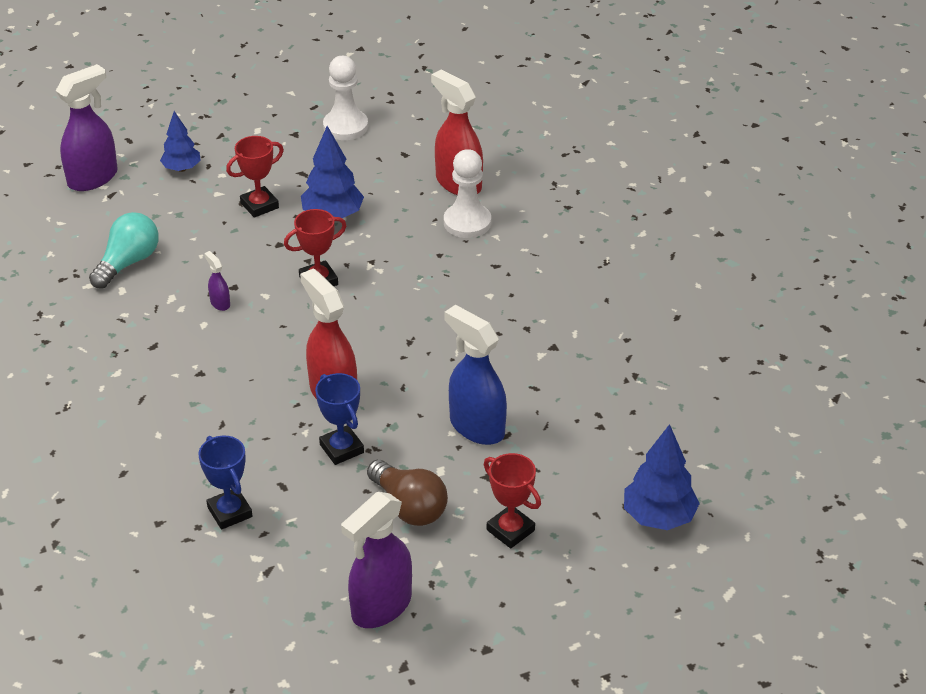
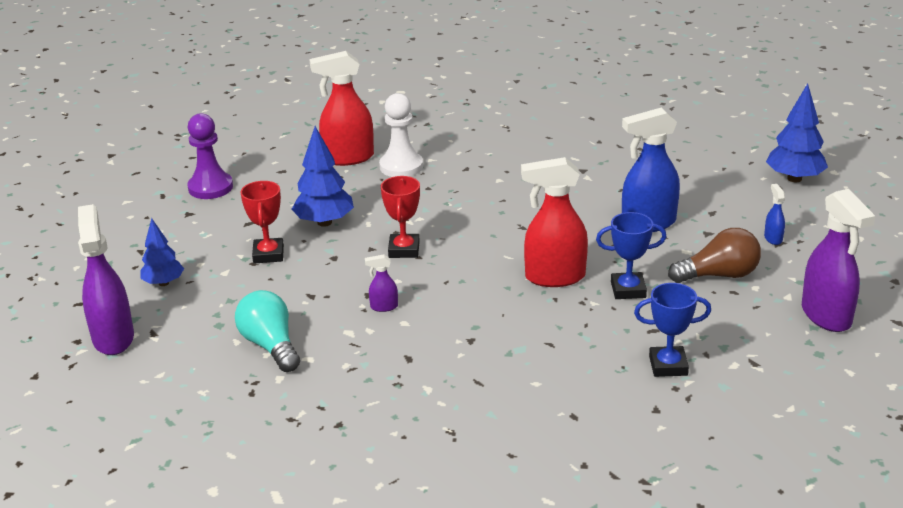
camera: 60 degrees left, 10 degrees down
(345, 126) = (210, 187): white pawn -> purple pawn
(510, 530) = (773, 238): red trophy -> blue spray bottle

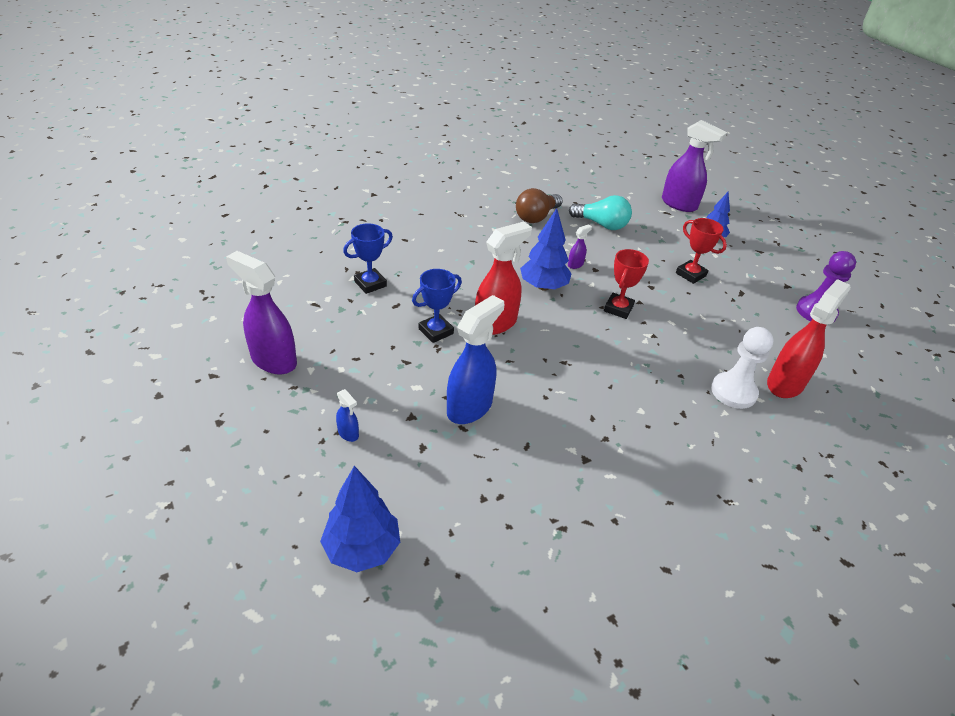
camera: 140 degrees right, 10 degrees up
(324, 222) = (699, 311): blue tree -> blue tree (543, 286)
(404, 250) = (618, 308): red trophy -> red trophy turned 60 degrees clockwise
(719, 275) = (375, 371): brown light bulb -> brown light bulb (536, 217)

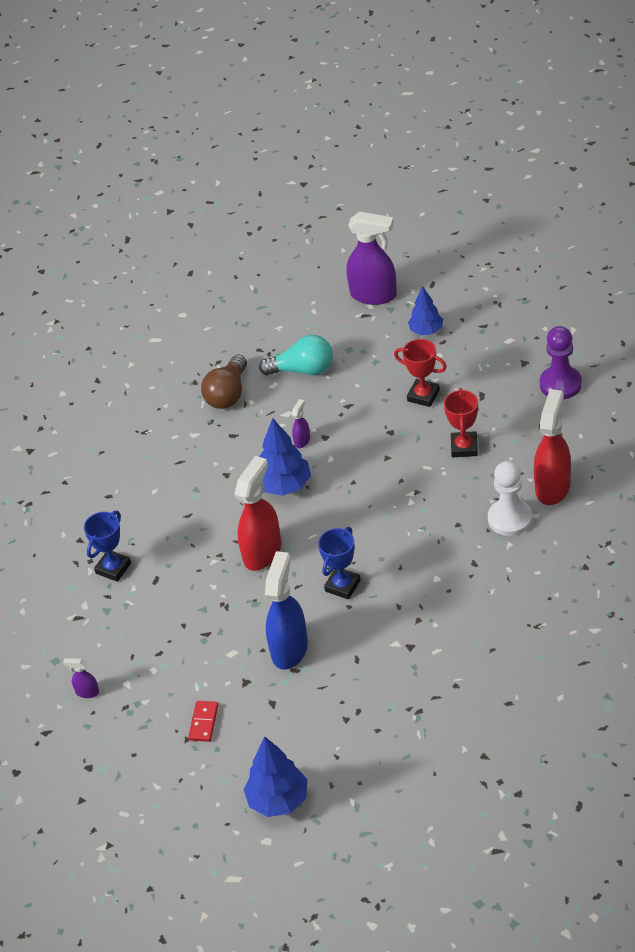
camera: 15 degrees left, 5 degrees up
(273, 360) = (87, 692): purple spray bottle -> purple spray bottle, size x0.45
(348, 433) = (203, 722): blue spray bottle -> red domino
(436, 331) = (212, 589): blue trophy -> blue trophy (342, 586)
(618, 308) = (370, 476): red trophy -> red trophy (464, 447)

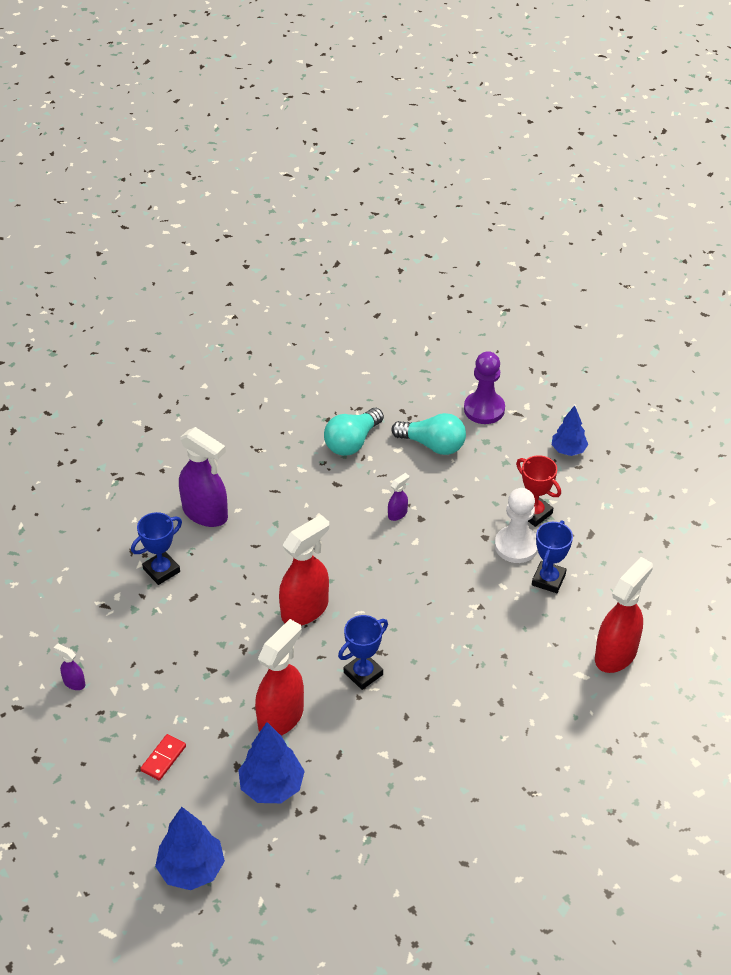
camera: 15 degrees right, 0 degrees up
(228, 394) = (352, 442): brown light bulb -> turquoise light bulb
(284, 485) = (359, 551): blue tree -> blue tree (272, 786)
(289, 648) = (281, 717): blue spray bottle -> red spray bottle
(374, 295) = (535, 397): purple spray bottle -> purple spray bottle (205, 513)
(464, 447) = (548, 579): red trophy -> blue trophy
(510, 519) = (558, 670): white pawn -> white pawn (516, 546)
(560, 384) = (673, 552): purple pawn -> purple pawn (484, 409)

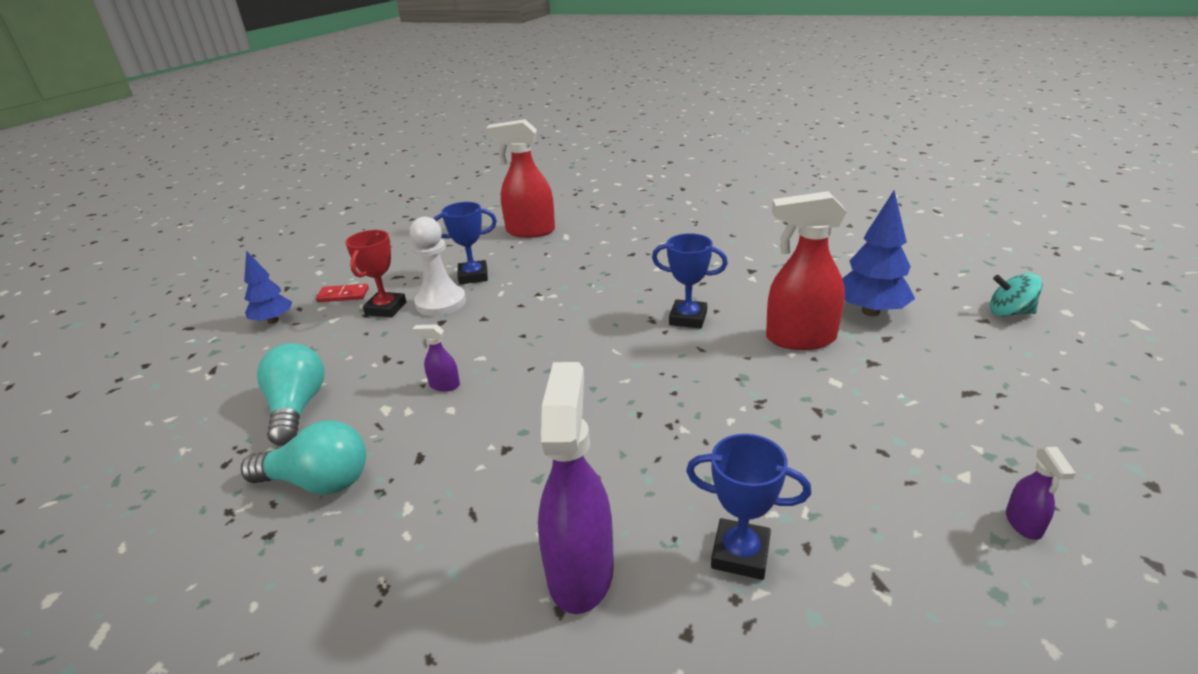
camera: 120 degrees left, 15 degrees down
(163, 758) = (961, 384): red domino -> red domino (343, 295)
(191, 869) = (1009, 313): blue tree -> turquoise spinning top
(305, 609) = (653, 385): red spray bottle -> none
(484, 409) = (208, 396): purple pawn -> none

